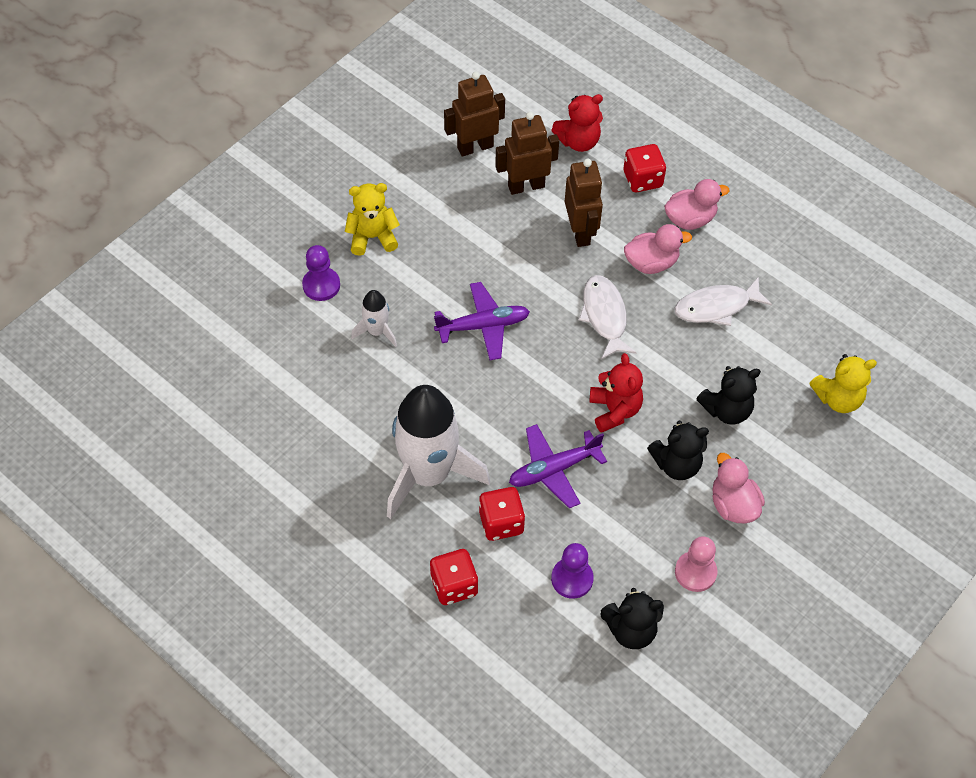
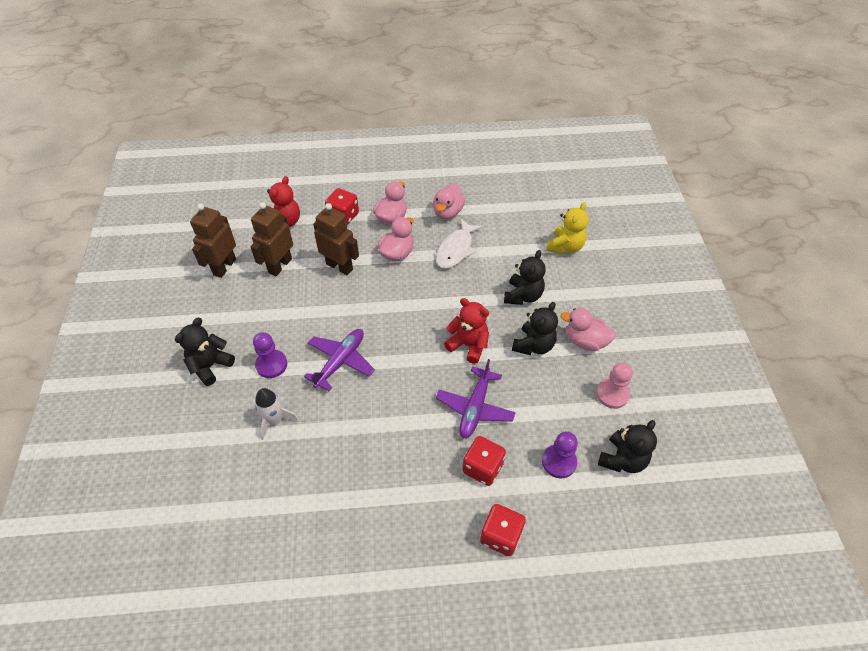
camera: 45 degrees left, 5 degrees down
(321, 285) = (204, 423): purple pawn -> purple pawn (271, 365)
(372, 237) = (210, 366): yellow teddy bear -> black teddy bear
(428, 474) = (406, 480): white rocket -> none
(604, 316) = (404, 299): white fish -> none
(756, 259) = (447, 212): none -> pink duck

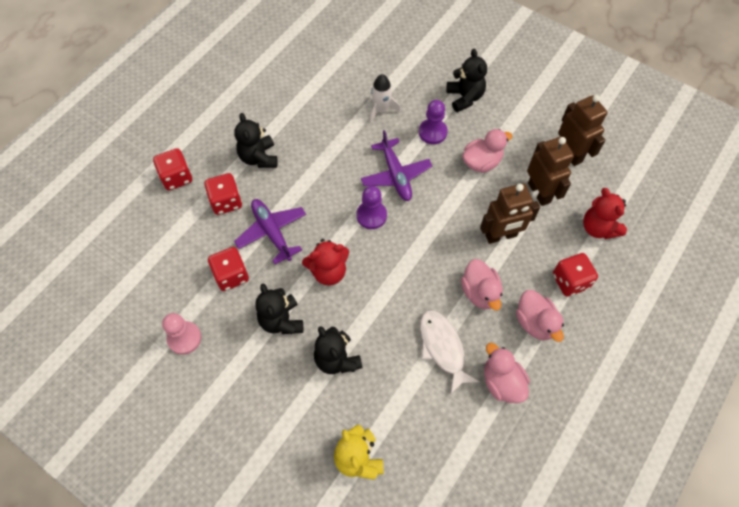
camera: 130 degrees right, 10 degrees up
(537, 405) = (231, 275): none -> red dice
(559, 462) = (180, 251): purple pawn -> purple pawn (371, 215)
(585, 341) = (245, 366): pink duck -> pink duck (481, 162)
(622, 459) = (137, 293): black teddy bear -> black teddy bear (259, 157)

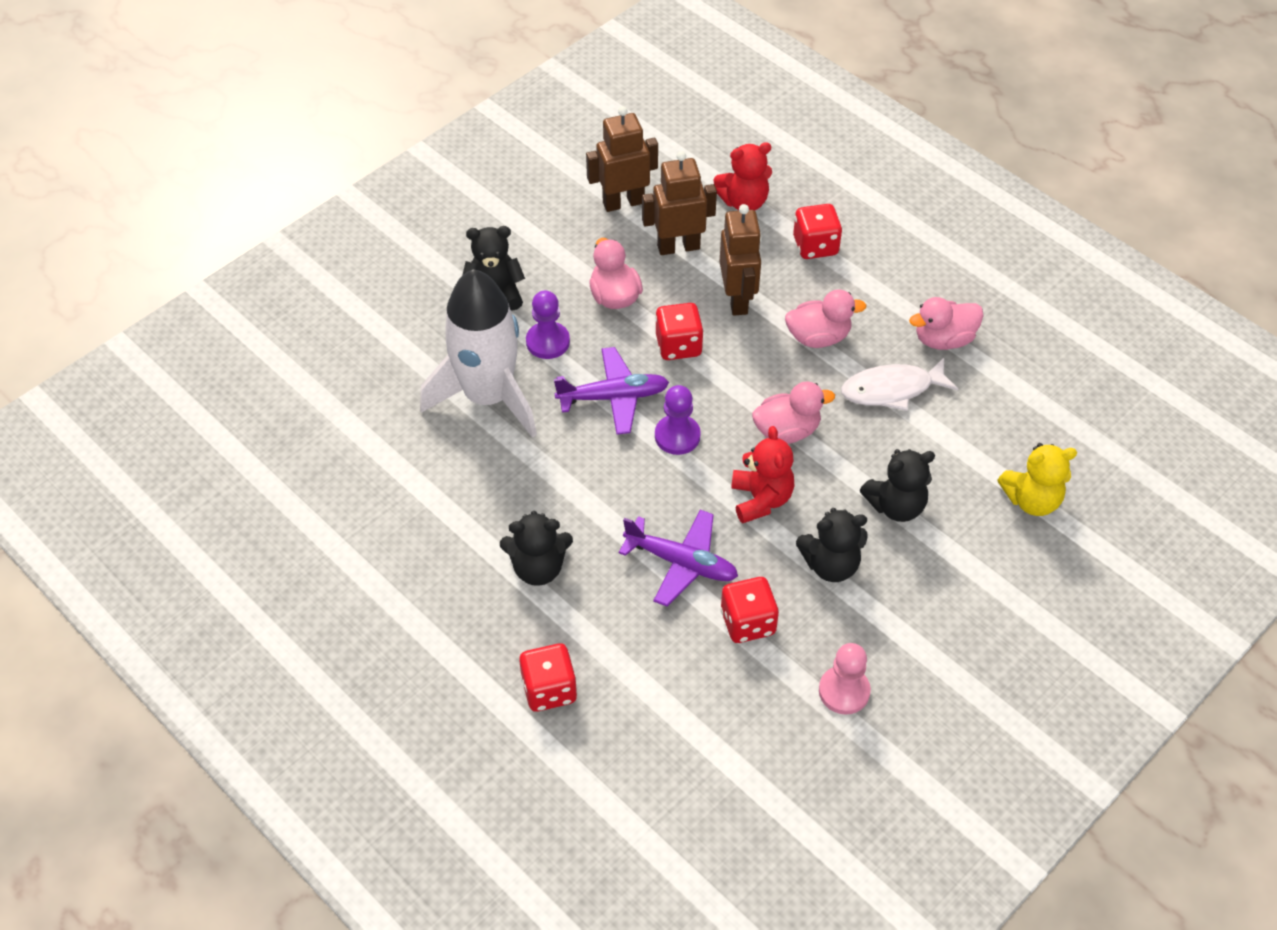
camera: 80 degrees left, 10 degrees down
(226, 202) = (613, 620): red dice -> red dice (678, 345)
(272, 232) = (682, 563): purple plane -> purple plane turned 135 degrees counterclockwise
(381, 110) = (488, 397): white rocket -> white rocket, size x2.21
(535, 322) = (868, 291): pink duck -> pink duck (787, 431)

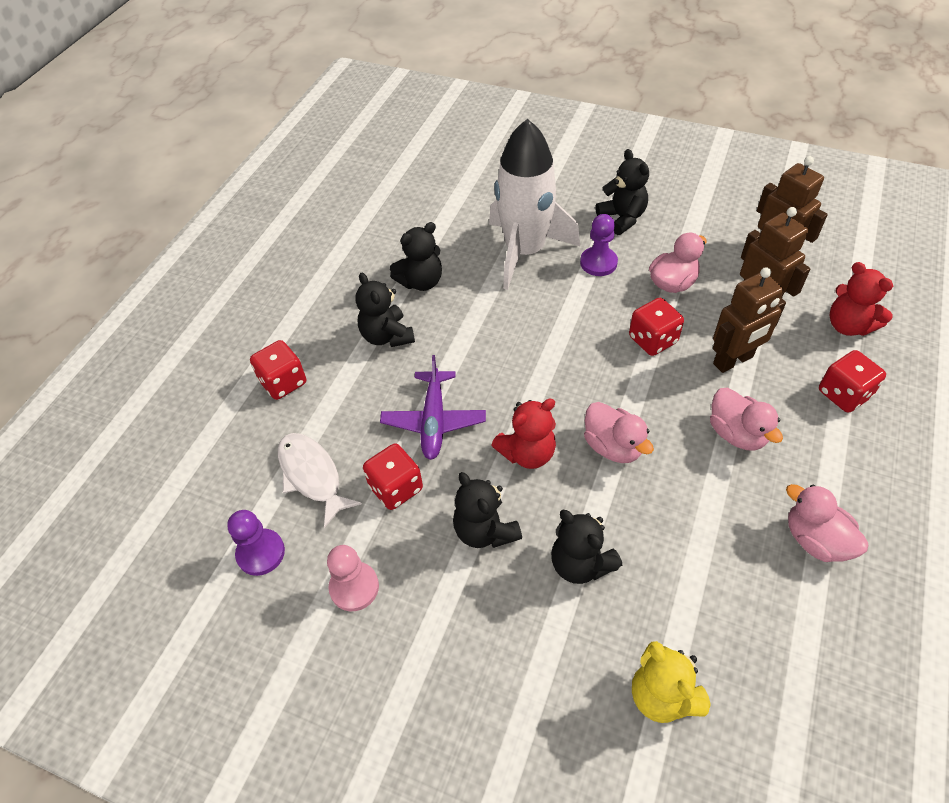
camera: 70 degrees right, 0 degrees up
(473, 509) = (421, 282): none -> black teddy bear
(614, 397) = (572, 319): purple plane -> none
(677, 436) = (559, 373): purple pawn -> purple pawn (261, 553)
(892, 389) = (718, 514): white fish -> white fish (312, 476)

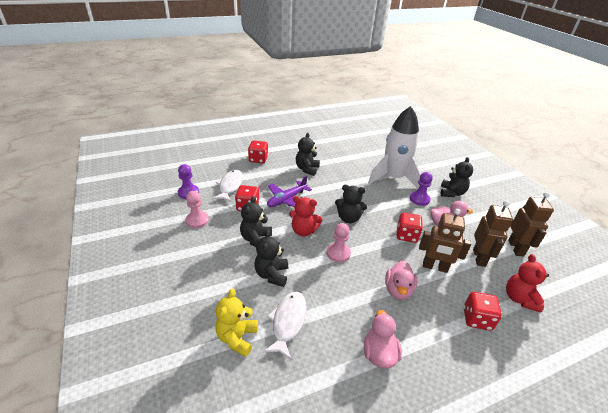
camera: 40 degrees right, 15 degrees down
(421, 282) = (340, 163): black teddy bear -> black teddy bear (348, 218)
(613, 446) = (338, 253): pink duck -> pink pawn
(685, 608) = (288, 322): none -> white fish

